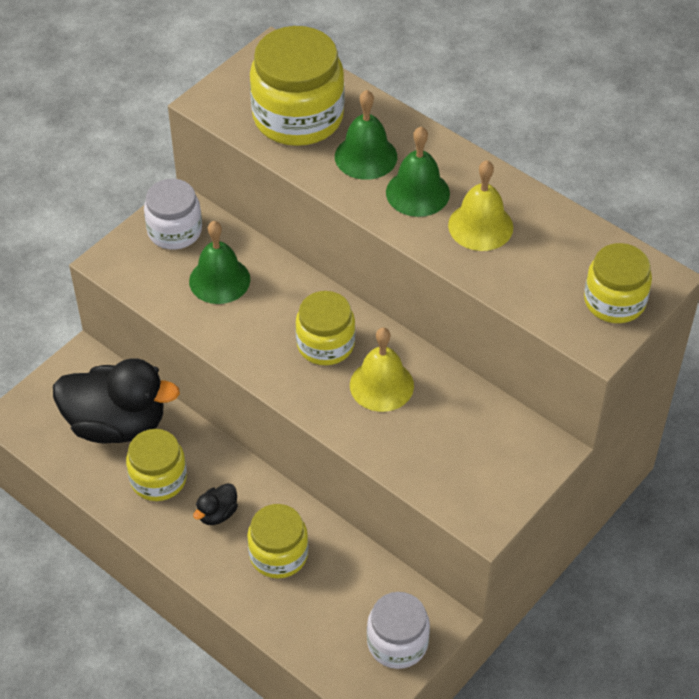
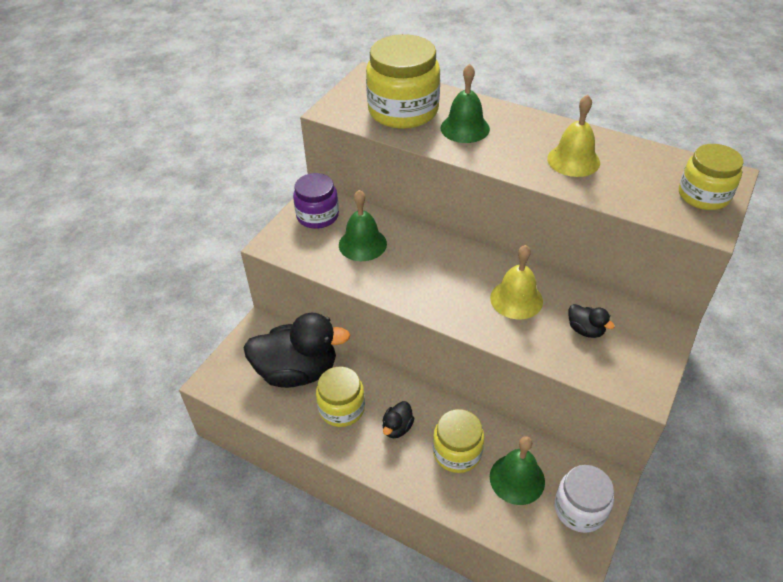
camera: 10 degrees left, 5 degrees down
(175, 231) = (317, 216): white jar -> purple jar
(325, 344) = (461, 276): yellow jar -> none
(417, 193) = (515, 145): green bell -> green bell (517, 479)
(448, 438) = (585, 330): none -> black duck

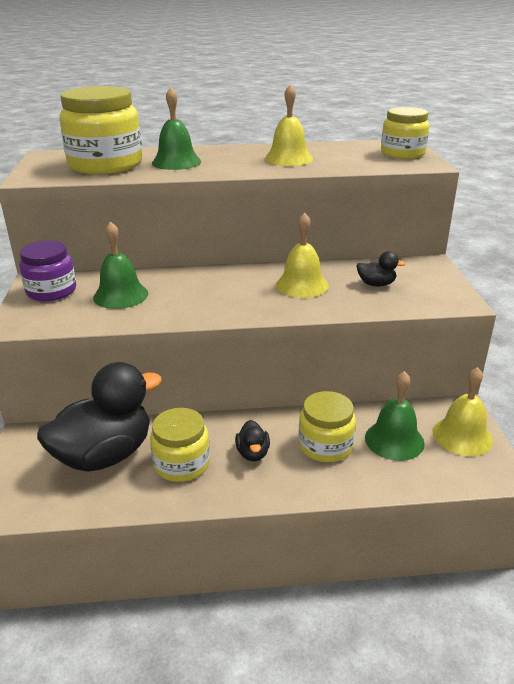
camera: 35 degrees left, 15 degrees down
(580, 509) = (462, 436): white jar -> yellow bell

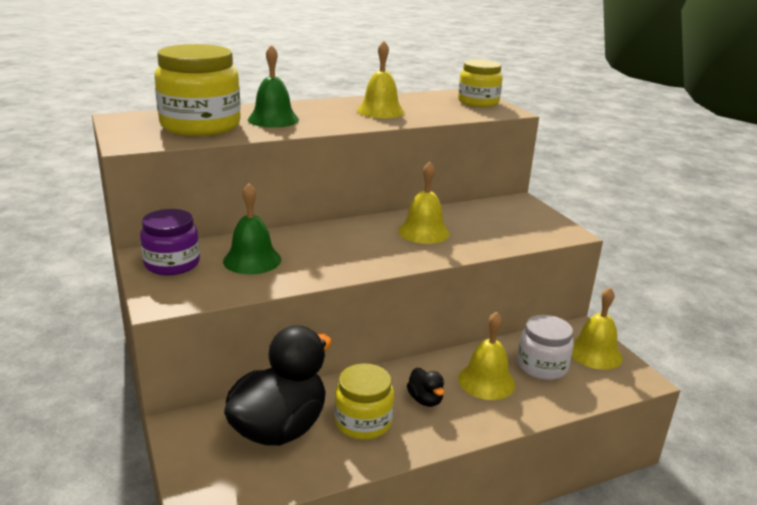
camera: 20 degrees left, 5 degrees down
(325, 445) = (486, 381): yellow jar -> yellow bell
(376, 284) = (489, 224): black duck -> none
(394, 440) = (542, 366): green bell -> white jar

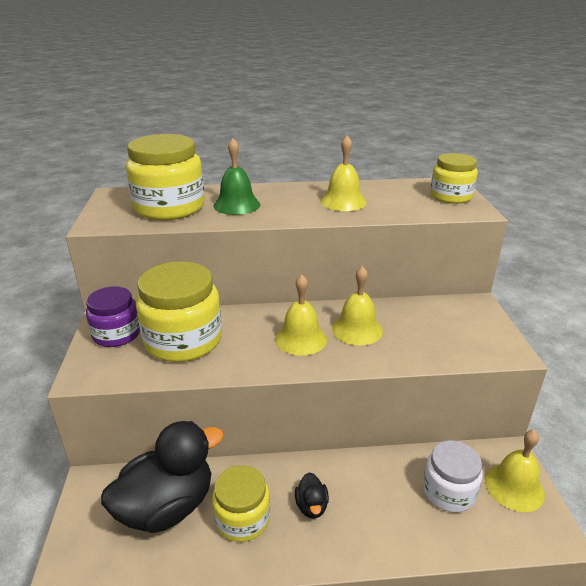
camera: 20 degrees right, 5 degrees up
(252, 260) = (183, 340): green bell -> yellow jar
(486, 381) = (382, 497): yellow bell -> yellow bell (301, 339)

